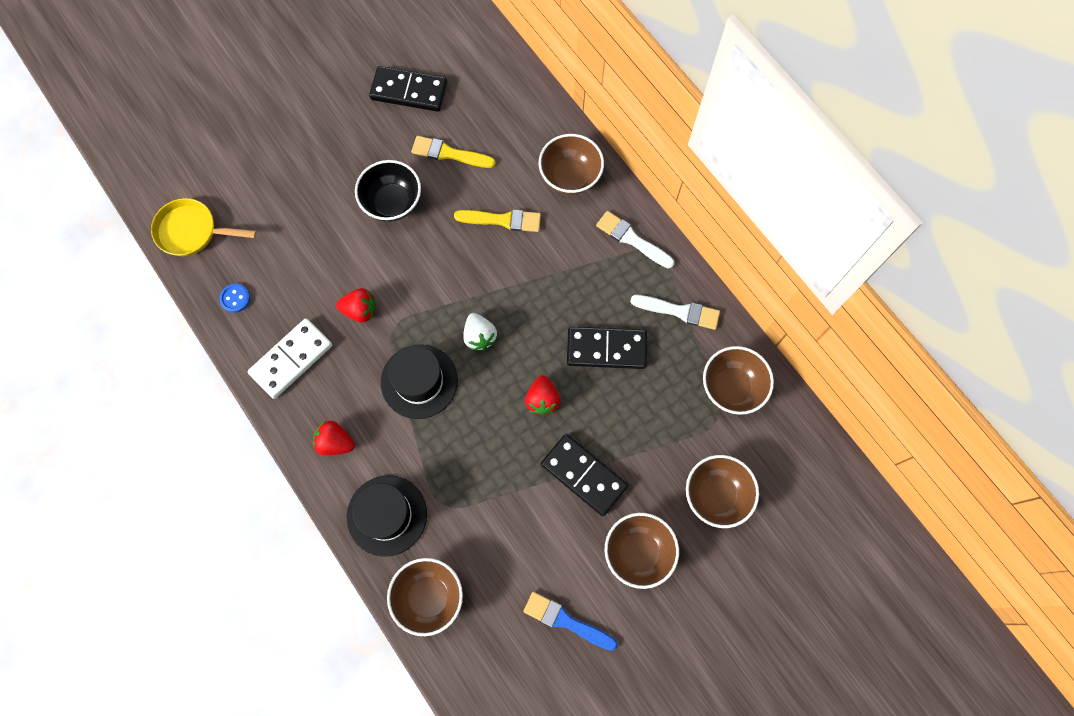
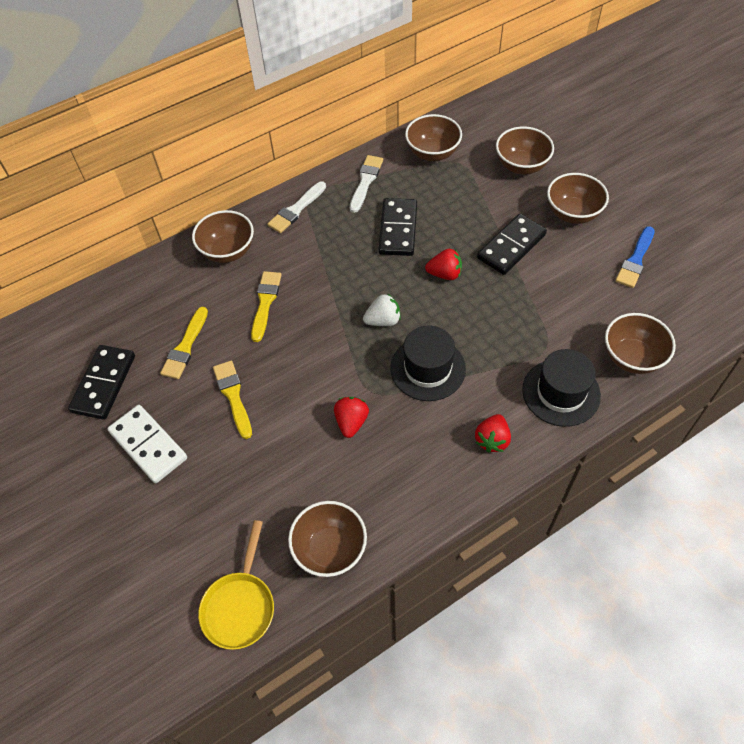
camera: 85 degrees left, 15 degrees down
(235, 298) = (330, 549): blue button -> brown bowl
(291, 359) = (403, 486): white domino -> white domino (148, 445)
(392, 203) = (233, 396): black bowl -> yellow brush

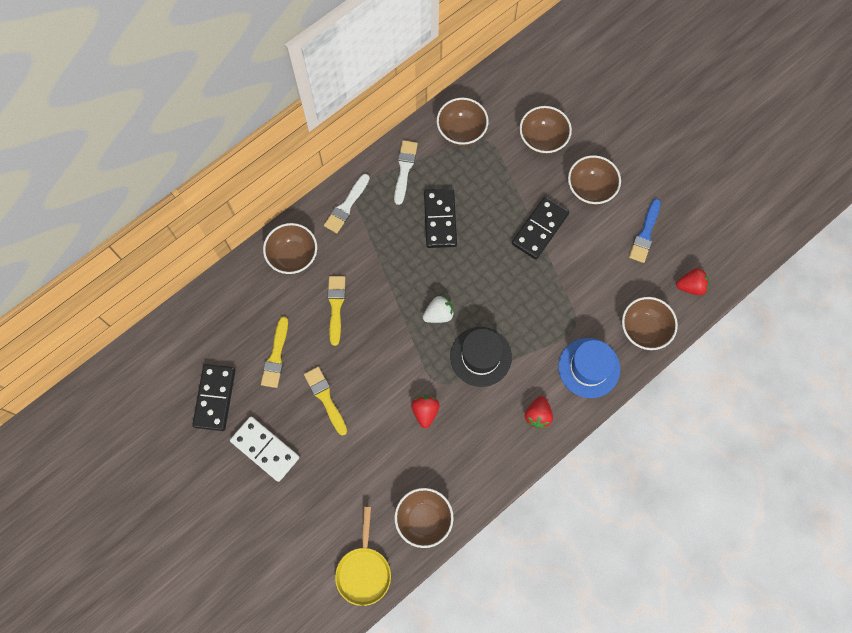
camera: 10 degrees left, 15 degrees up
(445, 274) = (485, 263): red strawberry -> red strawberry (691, 286)
(561, 392) = (589, 367): black hat -> blue hat

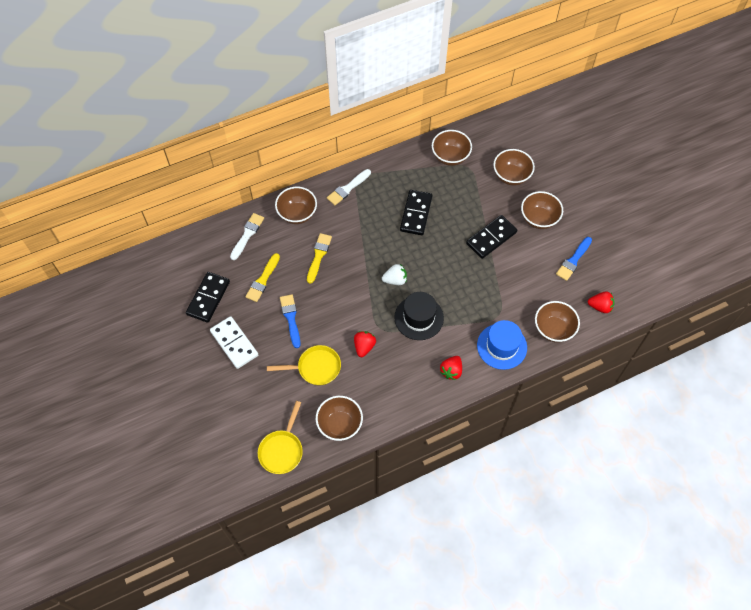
camera: 15 degrees right, 10 degrees down
(325, 398) = (291, 318): yellow brush -> blue brush
(374, 454) = (315, 368): none -> yellow pan
(404, 169) = (399, 173): white brush -> white brush (247, 235)

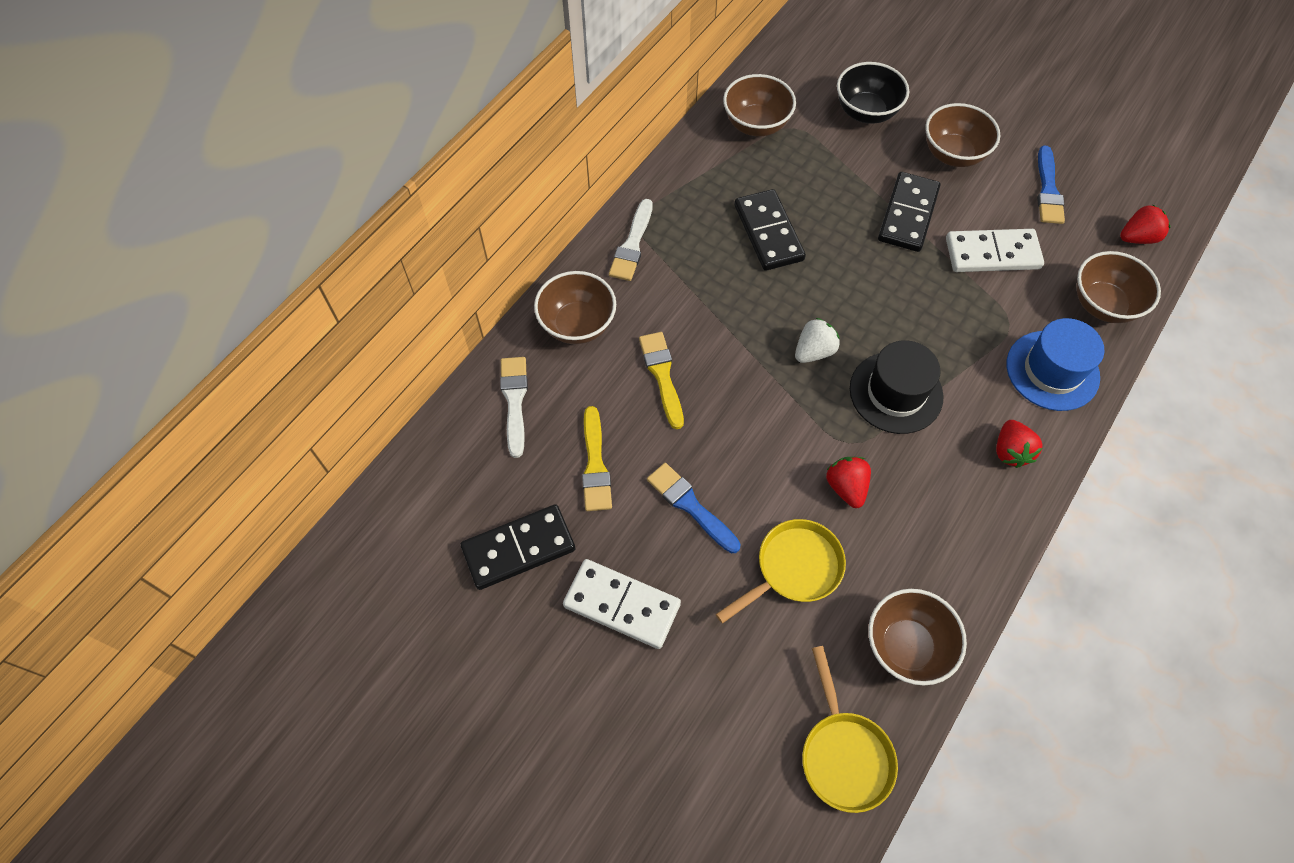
camera: 30 degrees left, 0 degrees up
(208, 298) = (518, 548): black domino -> black domino turned 75 degrees clockwise
(511, 176) = (866, 112): brown bowl -> black bowl
(518, 277) = (992, 254): none -> white domino

